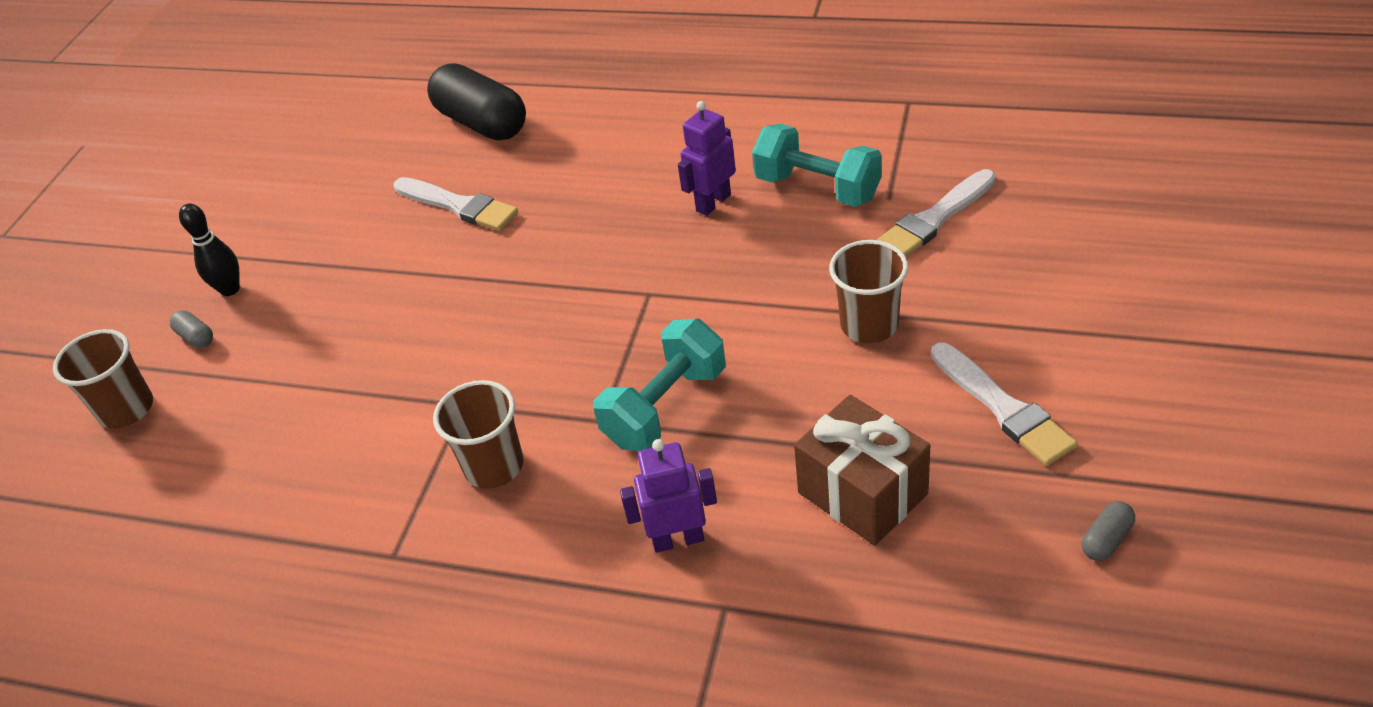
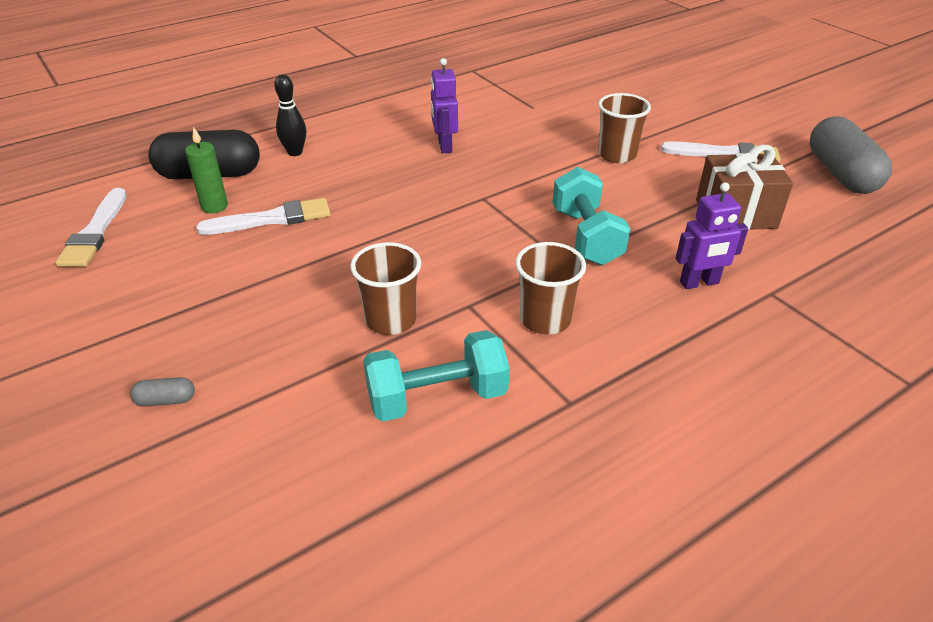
camera: 55 degrees left, 5 degrees down
(127, 409) = (178, 484): brown cup -> brown cup (391, 320)
(230, 289) = (146, 356): black bowling pin -> black bowling pin (295, 152)
(440, 164) = (214, 206): none -> green candle
(678, 539) = (699, 283): purple robot -> purple robot turned 135 degrees counterclockwise
(818, 188) = (490, 117): turquoise dumbbell -> turquoise dumbbell (437, 397)
(934, 219) = (569, 106): white brush -> white brush (95, 232)
(1106, 539) = (841, 174): grey capsule -> grey capsule, size x2.49

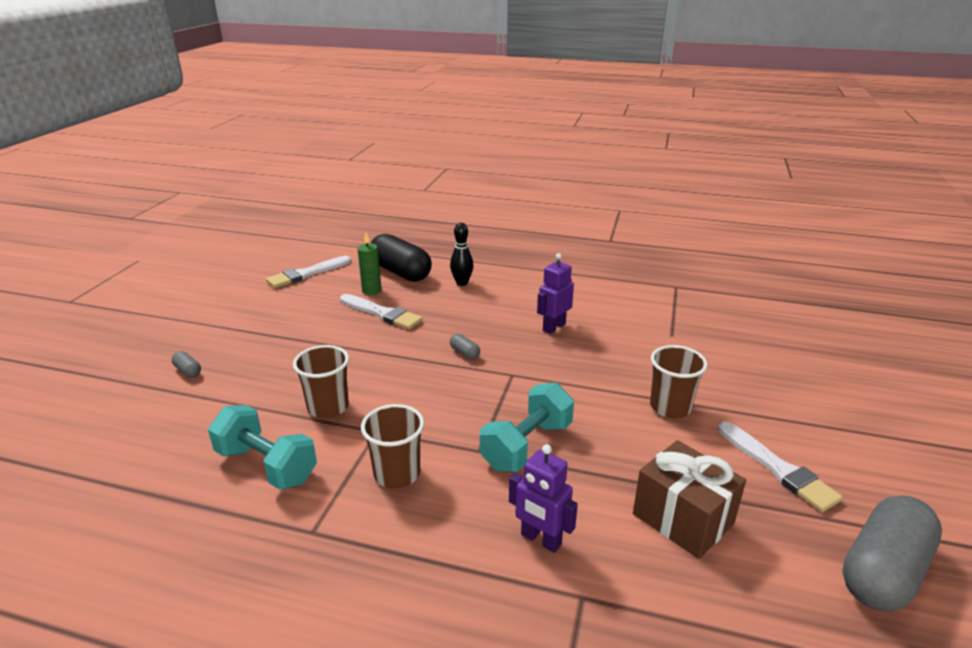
camera: 50 degrees right, 10 degrees down
(416, 205) = (464, 353): none -> grey capsule

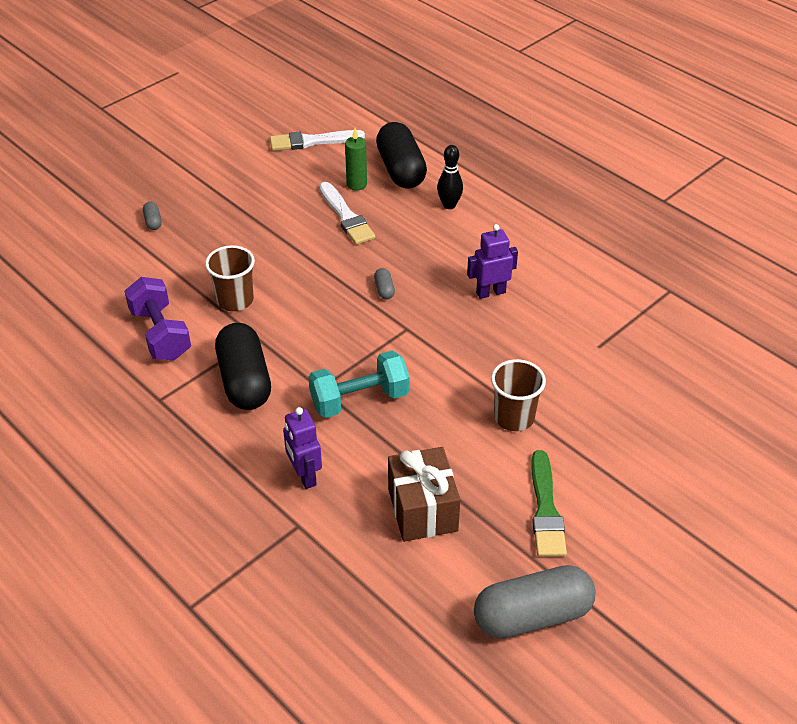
camera: 30 degrees right, 15 degrees up
(267, 465) = (161, 334): turquoise dumbbell -> purple dumbbell
(397, 474) = (245, 381): brown cup -> black capsule
(778, 469) = (545, 509): white brush -> green brush

